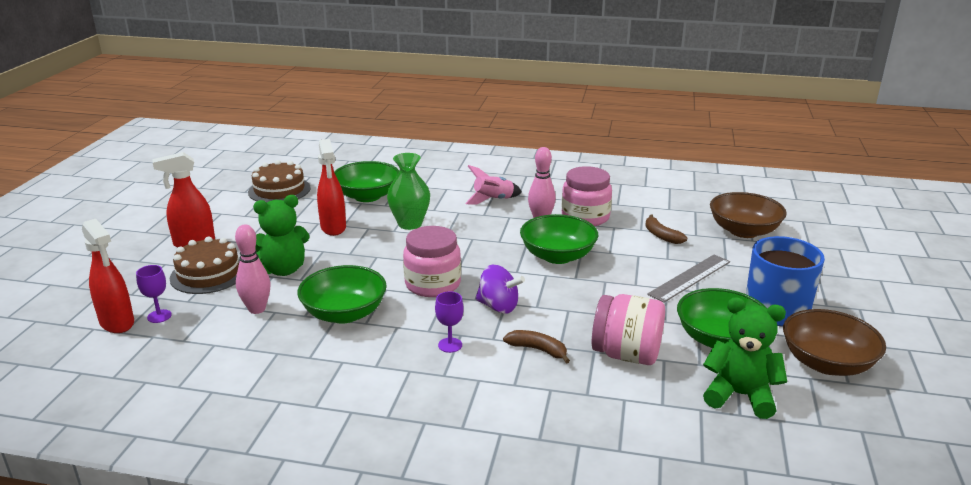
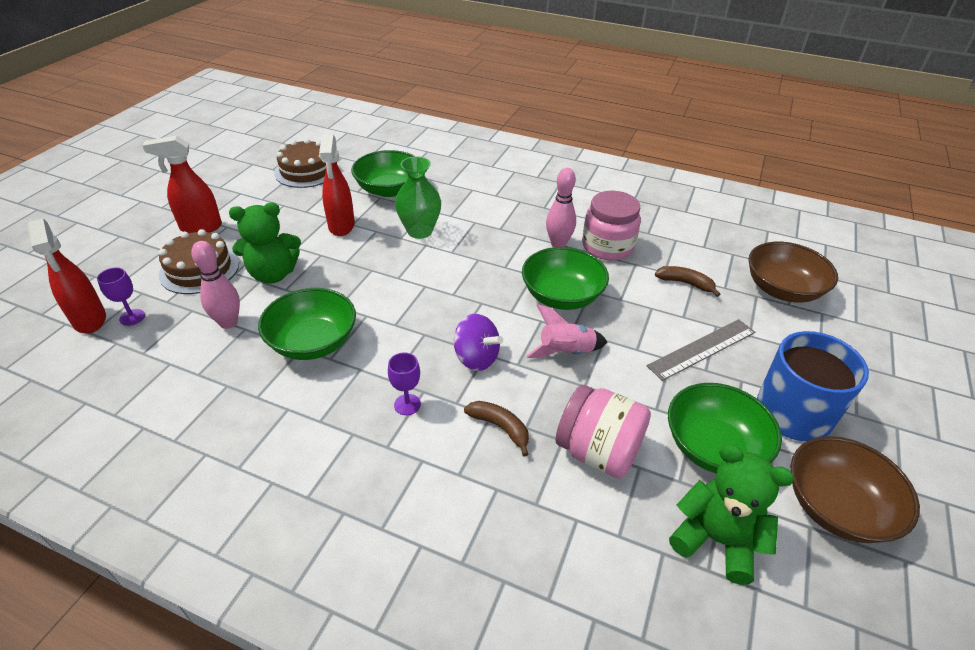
camera: 10 degrees right, 15 degrees up
(433, 284) = (416, 316): pink jar -> none
(493, 200) = (516, 211): pink rocket -> pink rocket (566, 352)
(661, 235) = (685, 283): brown banana -> brown banana turned 135 degrees clockwise

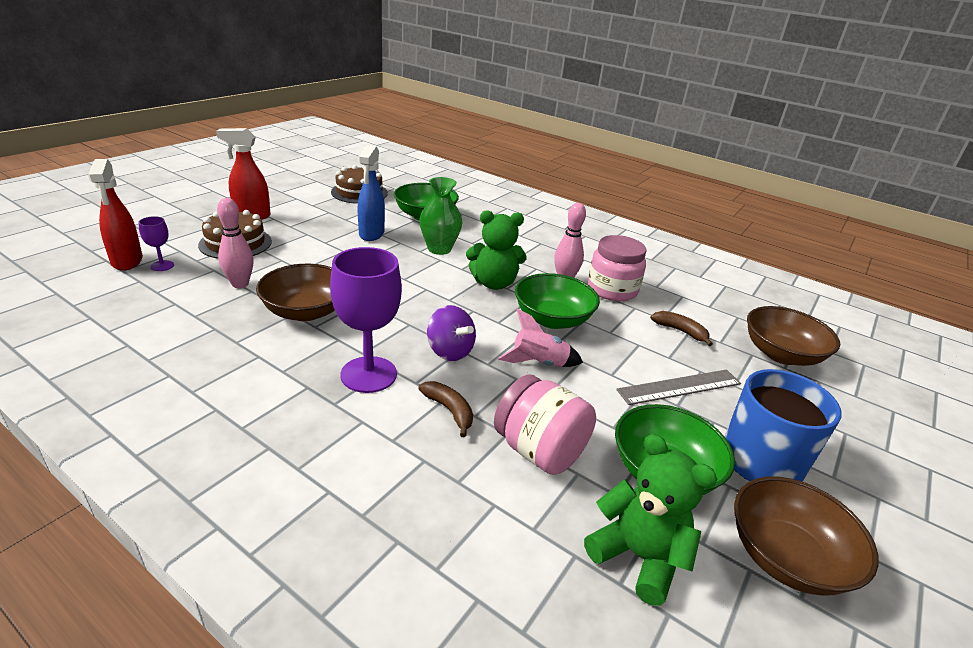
camera: 10 degrees right, 10 degrees down
(273, 274) = (296, 257): green teddy bear -> green teddy bear (494, 283)
(313, 342) = (306, 311): green bowl -> brown bowl
(341, 226) = (371, 234): red spray bottle -> blue spray bottle
(407, 404) = (368, 374): purple goblet -> purple goblet, size x2.12

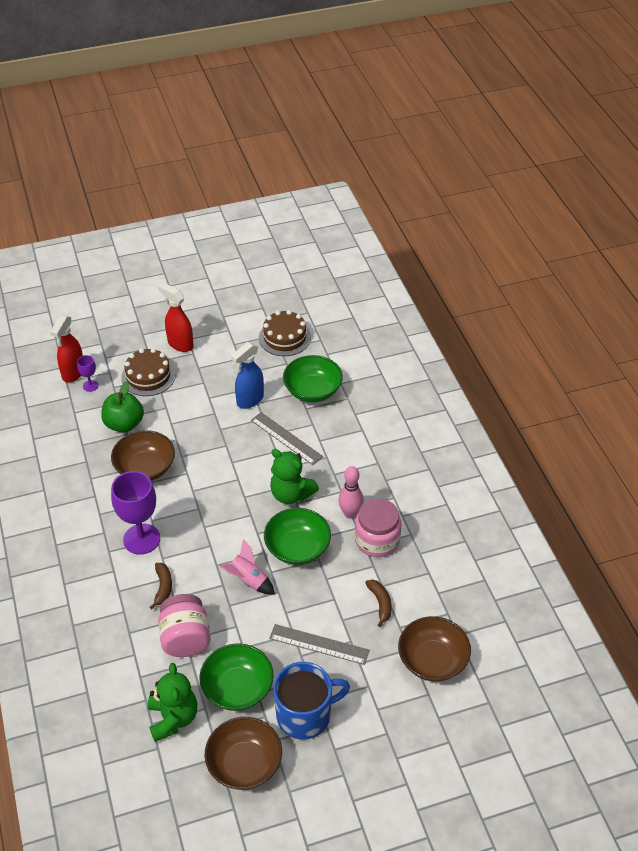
camera: 40 degrees right, 15 degrees up
(240, 284) = (124, 424): pink bowling pin -> green apple
(439, 249) = (286, 438): green vase -> grey ruler
(450, 351) = (202, 543): purple spinning top -> none

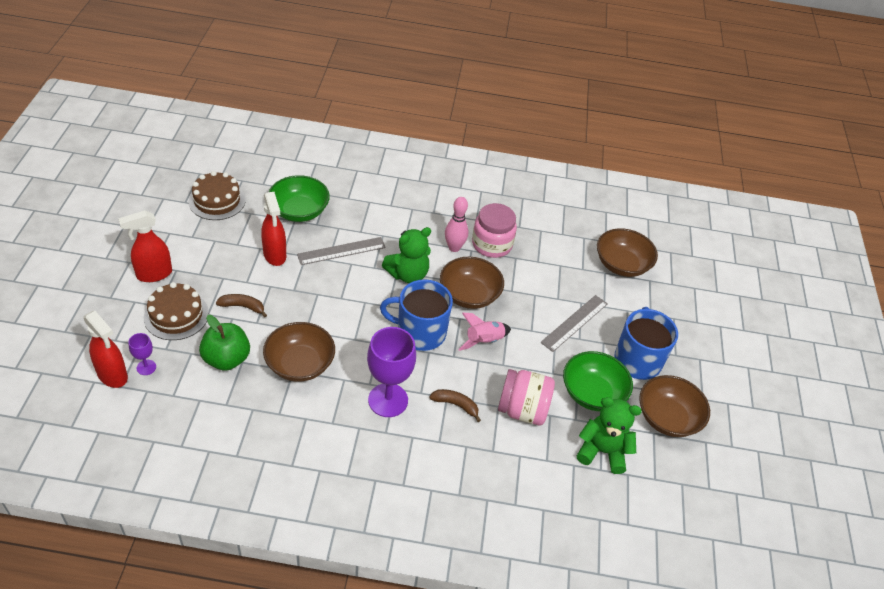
camera: 70 degrees left, 0 degrees up
(228, 530) = (420, 332): none -> blue mug
(249, 400) = (275, 255): blue spray bottle -> red spray bottle
(297, 548) = (469, 295): green bowl -> brown bowl
(380, 603) = (554, 270): brown banana -> brown banana (243, 307)

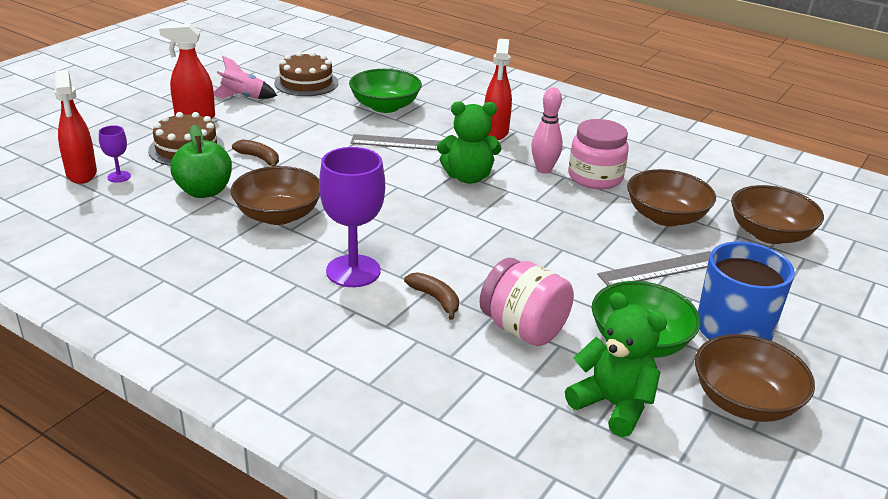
camera: 30 degrees right, 15 degrees down
(275, 255) = (329, 131): red spray bottle -> red spray bottle (495, 132)
(420, 332) = (443, 226): blue mug -> none
(469, 295) = (532, 211): brown bowl -> brown bowl (665, 217)
(484, 341) = (519, 253): pink rocket -> pink rocket (243, 97)

